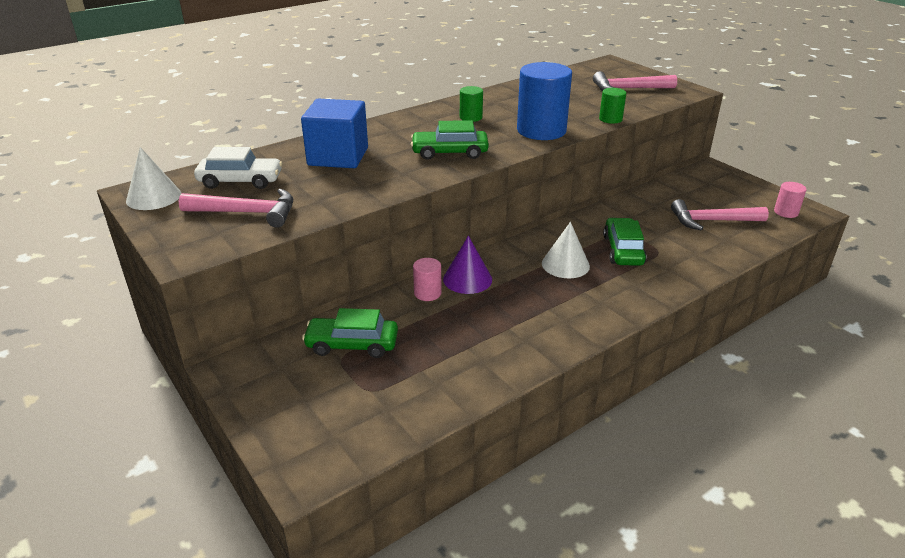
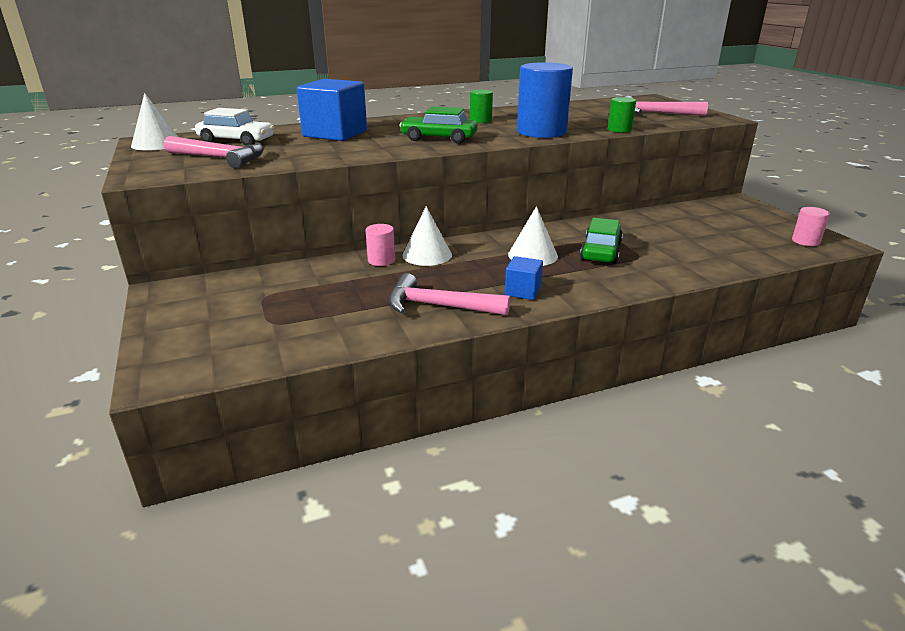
camera: 15 degrees right, 5 degrees down
(352, 344) = (283, 287): green car -> none
(467, 279) = (427, 255): purple cone -> white cone
(579, 311) = (523, 291): none -> blue cube
(712, 221) = (714, 239): pink hammer -> pink hammer (439, 306)

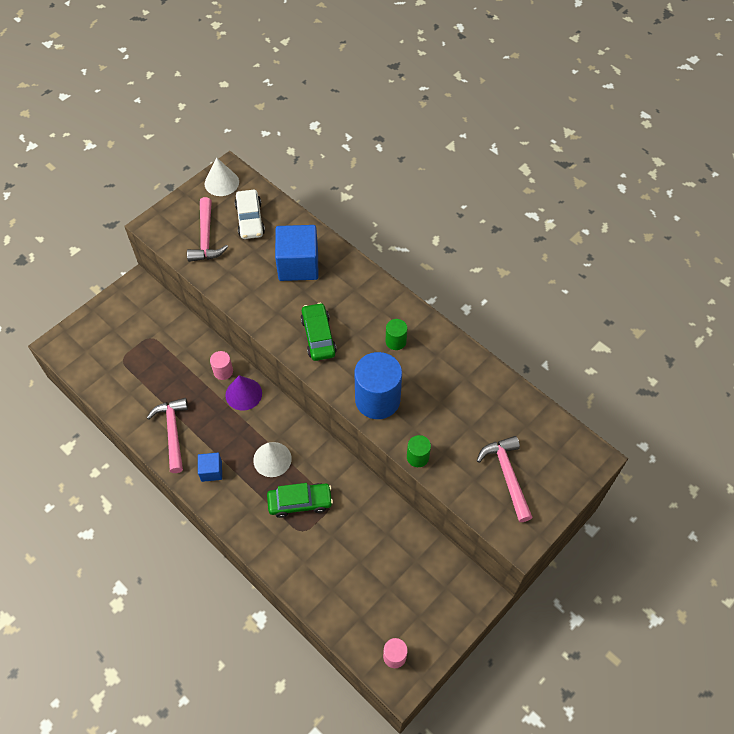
camera: 65 degrees right, 30 degrees up
(427, 255) = (243, 394): white cone -> purple cone

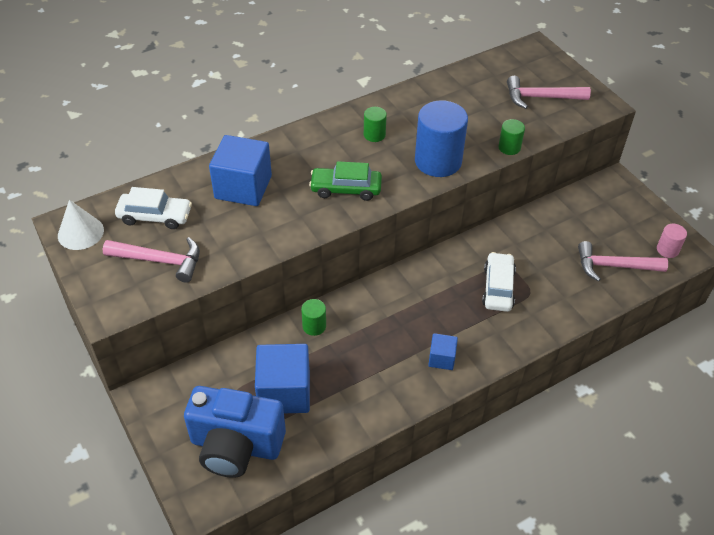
camera: 75 degrees left, 10 degrees down
(106, 352) = (236, 446): none -> blue camera
(156, 369) = (284, 392): none -> blue cube
(173, 432) = (380, 388): pink hammer -> pink hammer (614, 266)
(223, 371) = (314, 326): pink cylinder -> green cylinder
(243, 394) = (351, 312): purple cone -> none
(272, 459) = (441, 301): white cone -> none
(300, 502) = (498, 288): green car -> white car

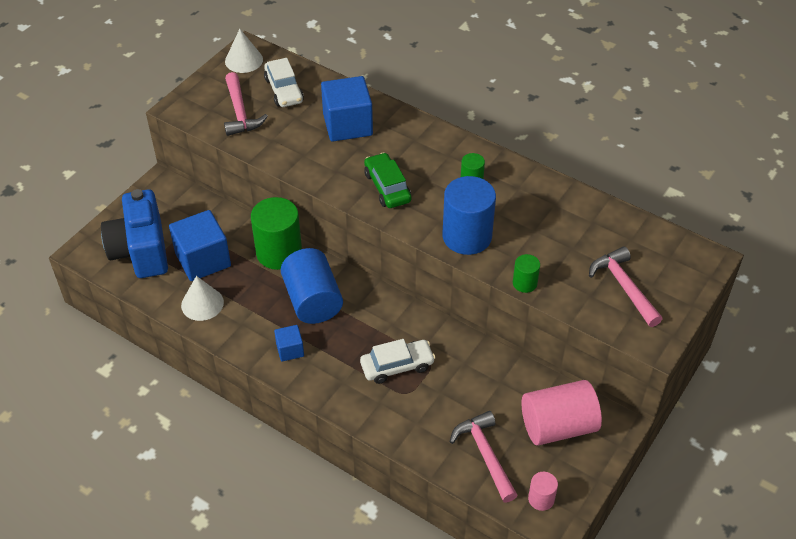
camera: 65 degrees right, 0 degrees up
(314, 326) = (279, 252): green cylinder -> green cylinder, size x2.08
(344, 412) = (202, 303): none -> white cone
(390, 321) = (312, 300): none -> blue cylinder
(603, 213) = (558, 426): none -> pink cylinder

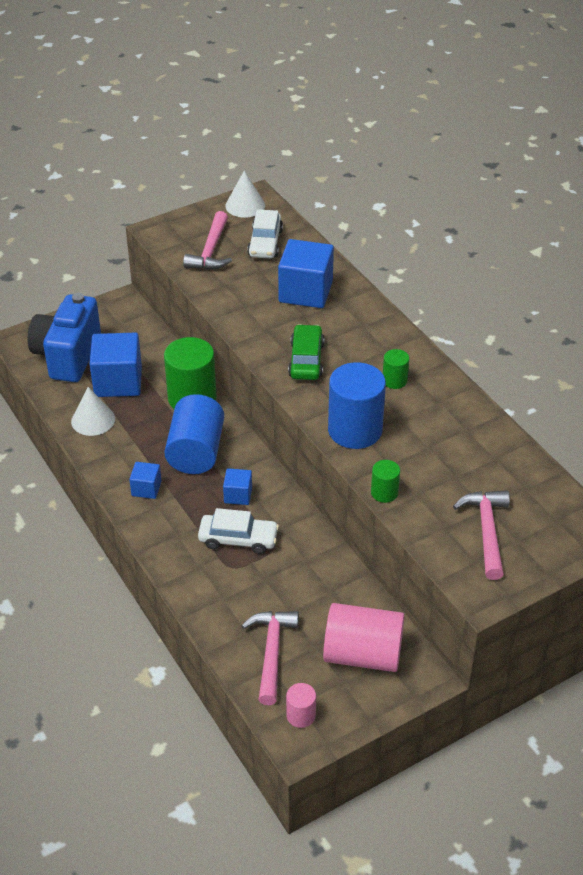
camera: 25 degrees right, 5 degrees down
(373, 326) = (238, 495): none -> blue cube

